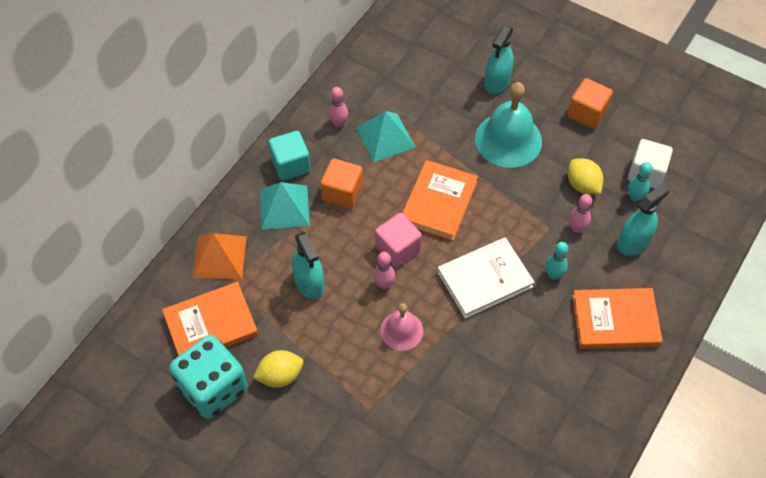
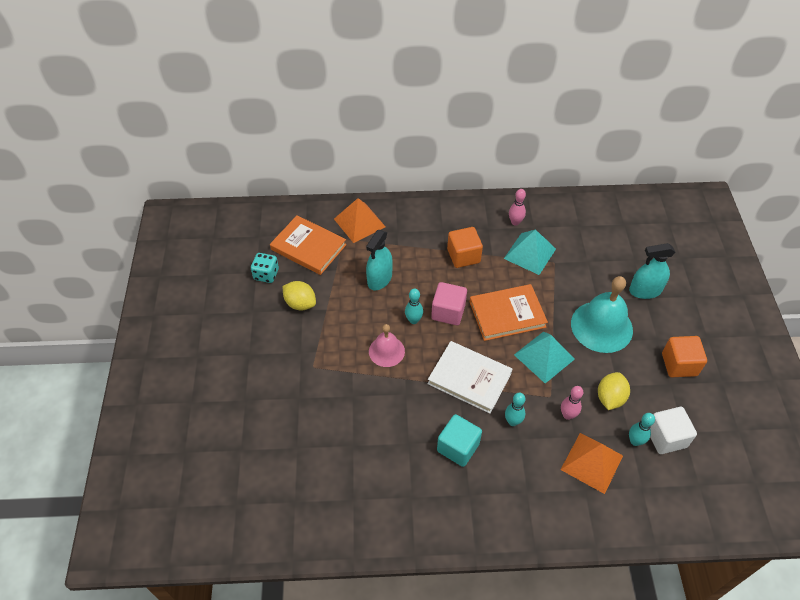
camera: 55 degrees right, 5 degrees down
(213, 388) = (266, 274): turquoise dice -> turquoise dice, size x0.51
(284, 207) = (424, 232): turquoise pyramid -> turquoise pyramid (544, 357)
(291, 165) = (458, 217): turquoise cube -> turquoise cube (458, 447)
(384, 284) = (413, 320): pink bowling pin -> turquoise bowling pin
(615, 320) = (509, 488): orange book -> none
(633, 242) = (592, 462): turquoise spray bottle -> orange pyramid

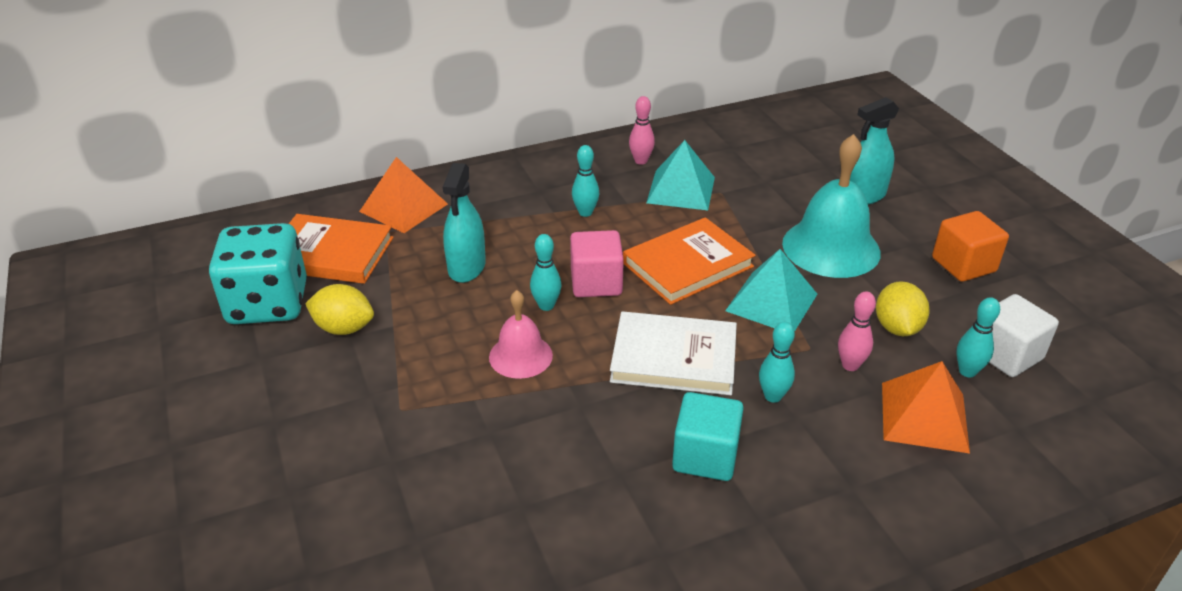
camera: 20 degrees left, 15 degrees down
(266, 274) = (268, 304): turquoise dice -> turquoise dice, size x1.94
(463, 256) = (585, 212): orange cube -> turquoise bowling pin

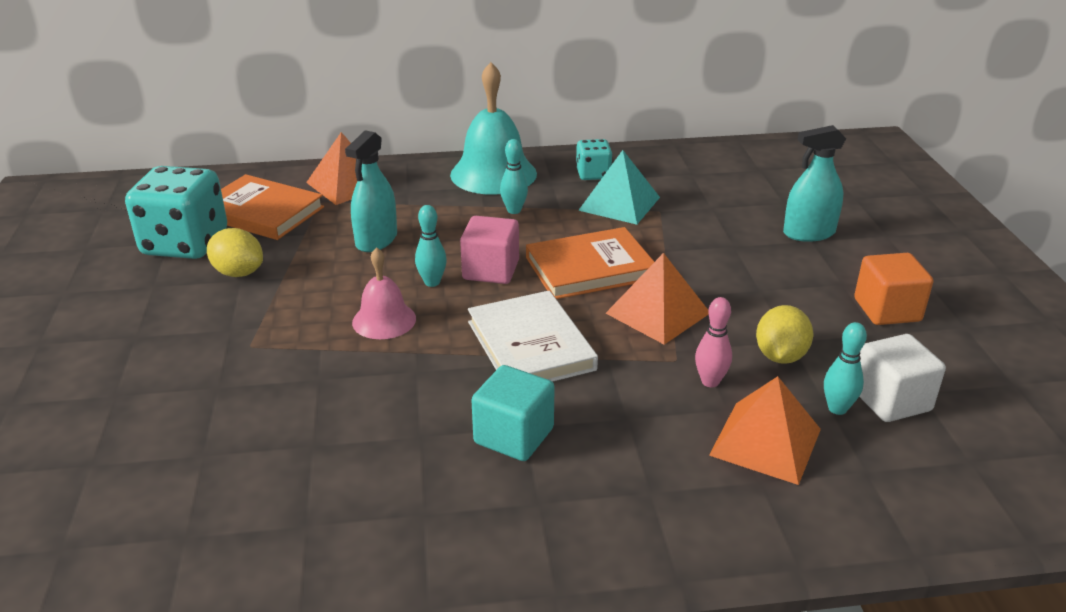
camera: 15 degrees right, 5 degrees down
(641, 161) = (593, 174): pink bowling pin -> turquoise dice
(674, 358) = (531, 345): white book -> white book turned 45 degrees clockwise
(771, 302) = (658, 313): turquoise pyramid -> orange pyramid
(773, 396) = (612, 395): turquoise bowling pin -> none
(831, 247) = (748, 274): turquoise bell -> turquoise bell (493, 174)

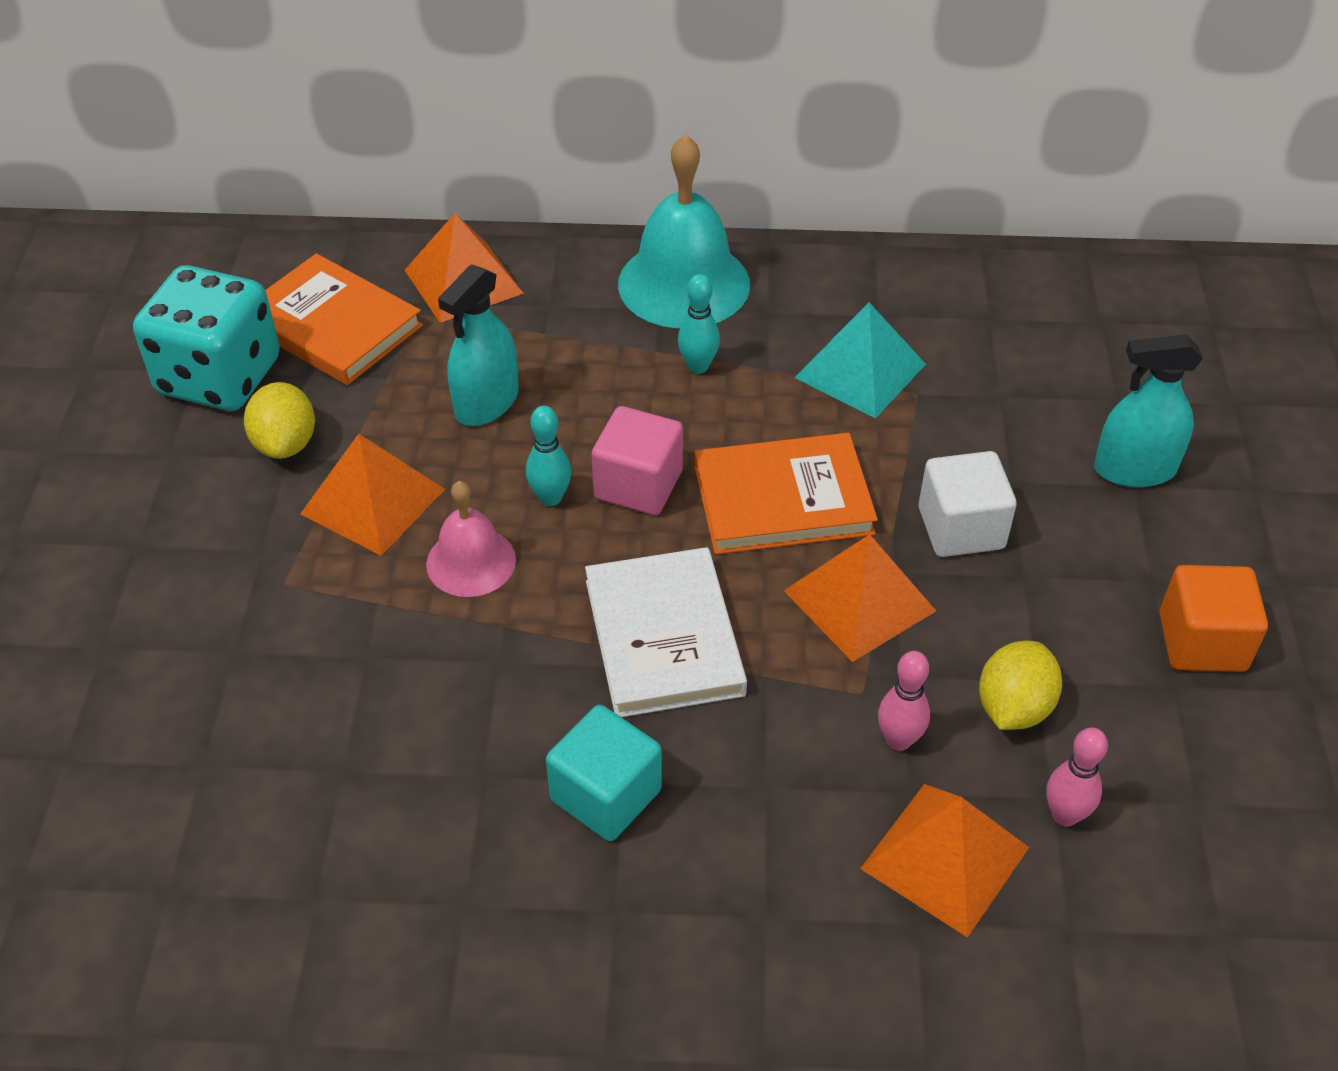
camera: 10 degrees right, 15 degrees up
(238, 273) = (286, 444): yellow lemon -> yellow lemon turned 45 degrees clockwise
(307, 296) = (372, 501): none -> orange pyramid
(593, 174) = (835, 302): turquoise dice -> none
(837, 408) = (1065, 815): turquoise bowling pin -> pink bowling pin
(891, 400) = (1147, 812): white cube -> white cube (961, 528)

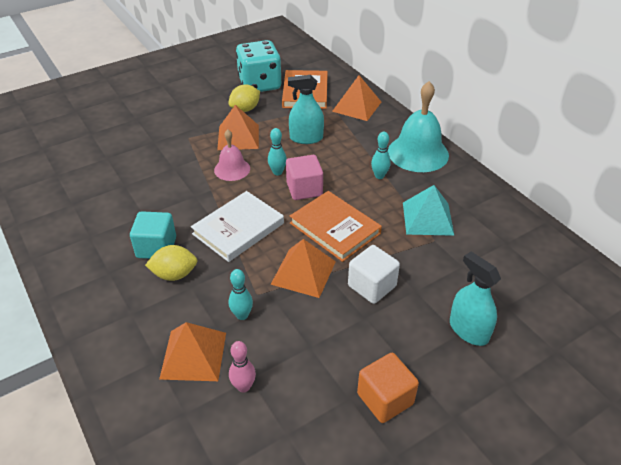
camera: 55 degrees right, 5 degrees down
(899, 740) = (242, 315): pink bowling pin -> turquoise bowling pin
(1013, 707) = (288, 345): yellow lemon -> yellow lemon (174, 274)

